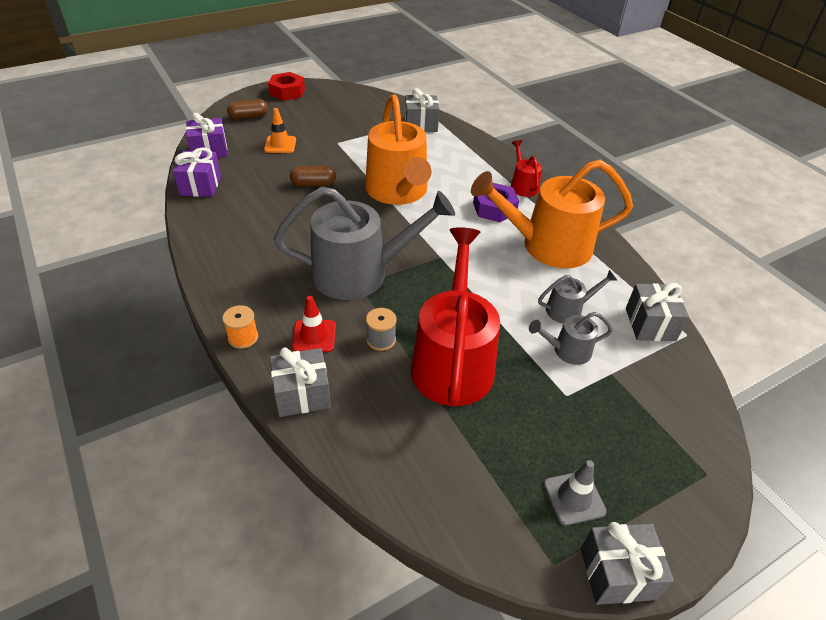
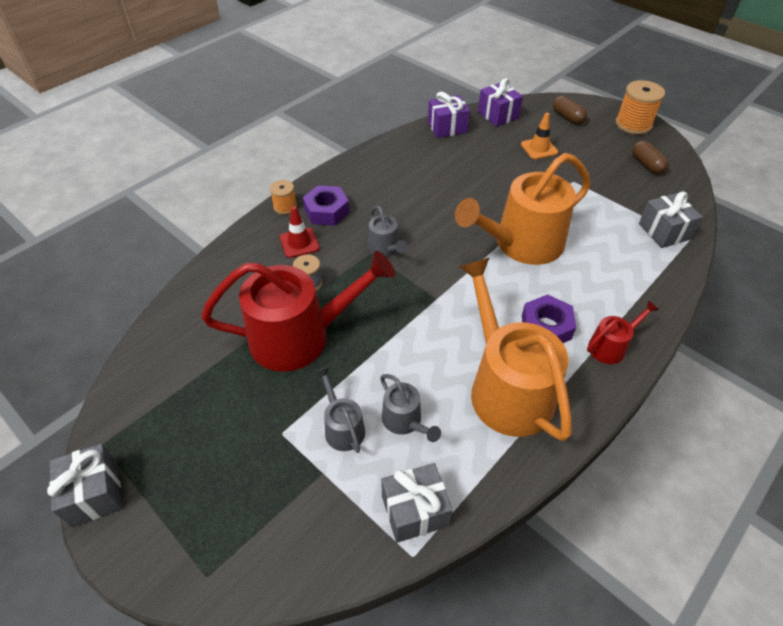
camera: 75 degrees right, 5 degrees up
(274, 304) = (326, 211): none -> purple nut
(287, 92) = (633, 124): red nut -> orange spool
(302, 394) = (239, 254): grey gift -> none
(313, 184) = (494, 186): brown capsule -> brown capsule (646, 164)
(360, 273) = (385, 249): grey watering can -> grey watering can, size x0.46
(574, 498) = (165, 452): grey traffic cone -> none

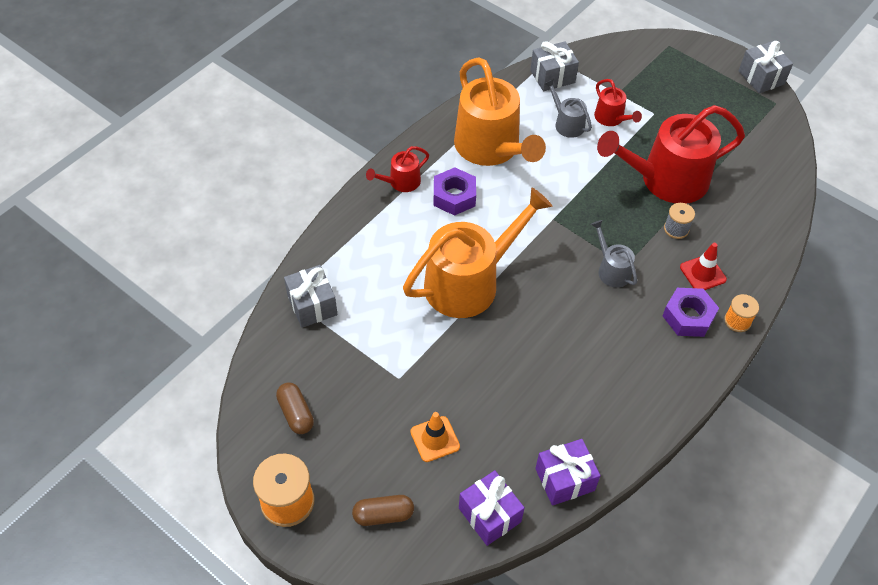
camera: 175 degrees right, 5 degrees up
(342, 427) = (611, 118): grey watering can -> red watering can
(567, 117) = (383, 515): brown capsule -> brown capsule turned 60 degrees counterclockwise

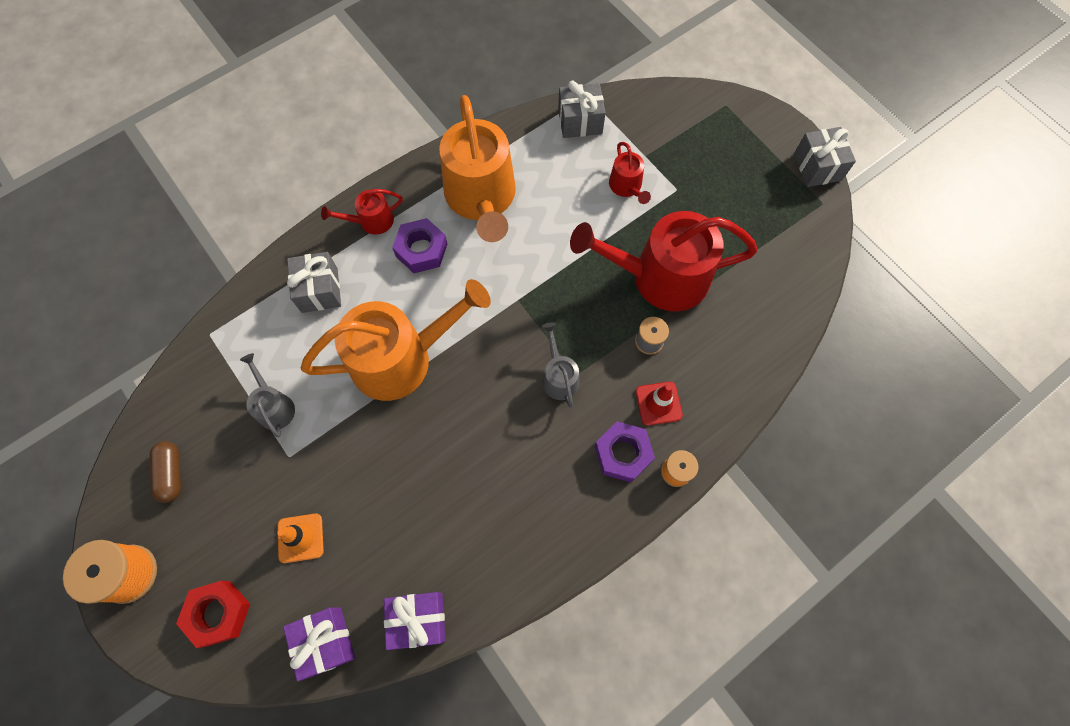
camera: 15 degrees right, 15 degrees up
(312, 305) = (230, 350): grey gift -> grey gift (319, 290)
(383, 515) = (218, 613): brown capsule -> red nut
(567, 123) = (575, 184): grey watering can -> grey watering can (274, 406)

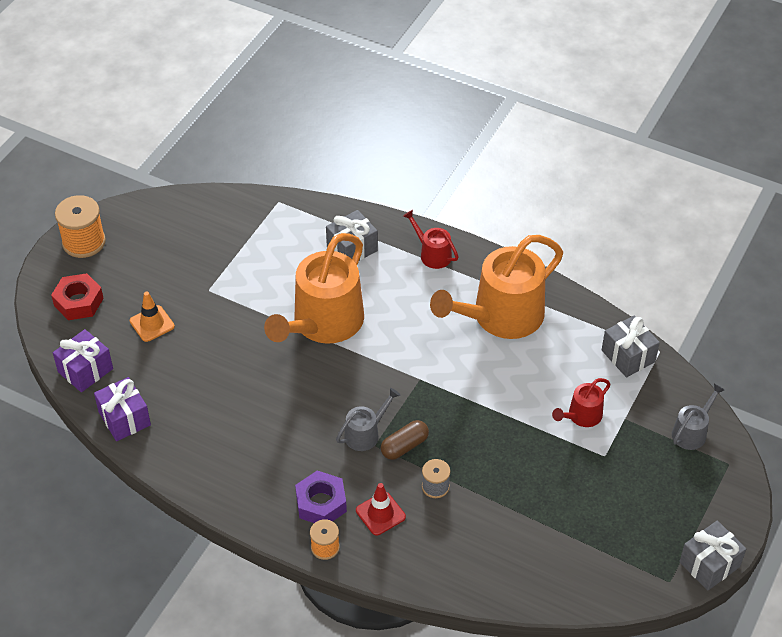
camera: 65 degrees right, 20 degrees down
(171, 474) = (163, 231): brown capsule -> brown capsule (404, 446)
(274, 406) = (242, 264): grey watering can -> grey watering can (692, 432)
(401, 358) = (323, 323): orange watering can -> orange watering can turned 75 degrees clockwise
(421, 250) = (426, 297): purple nut -> none
(660, 277) = (504, 473): red watering can -> none

